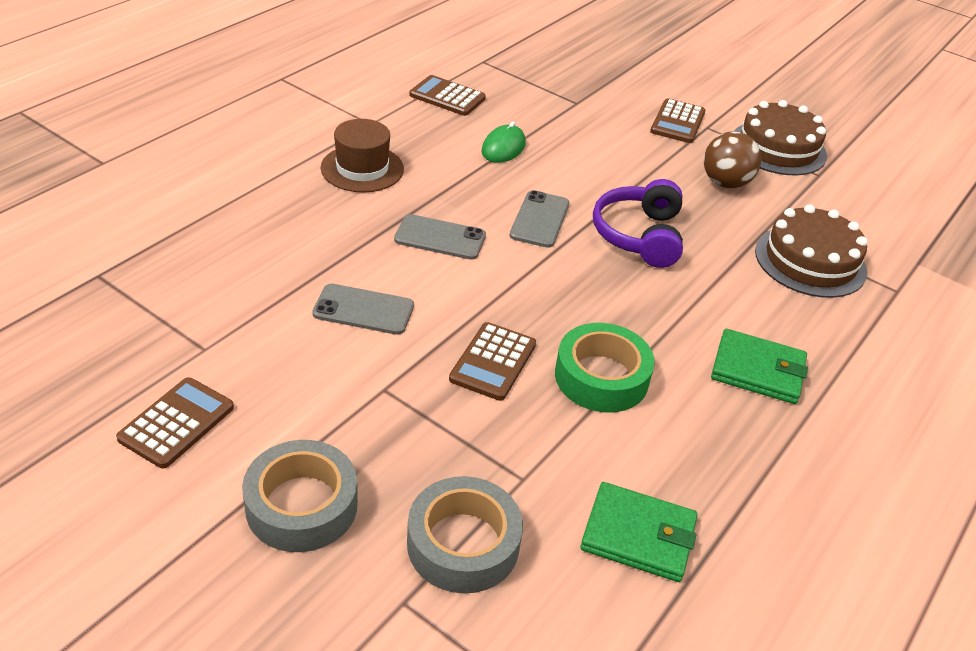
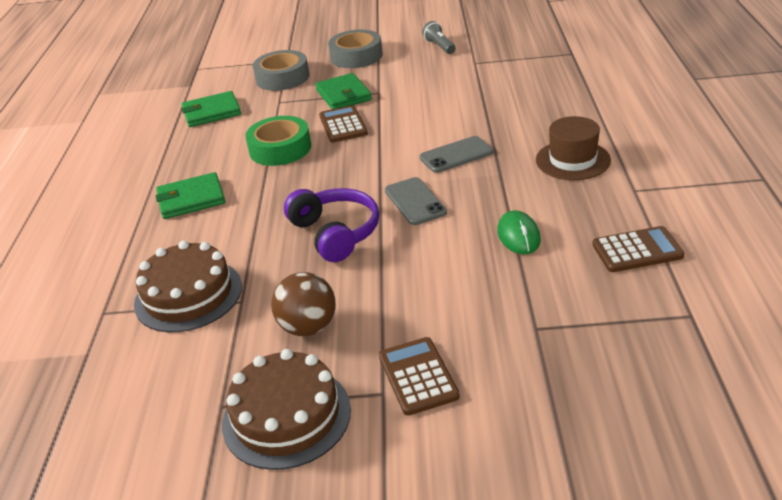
camera: 150 degrees right, 5 degrees down
(176, 423) = (439, 46): brown calculator -> grey flashlight
(363, 310) = (436, 107): grey phone -> none
(429, 419) = (343, 95): none -> green wallet

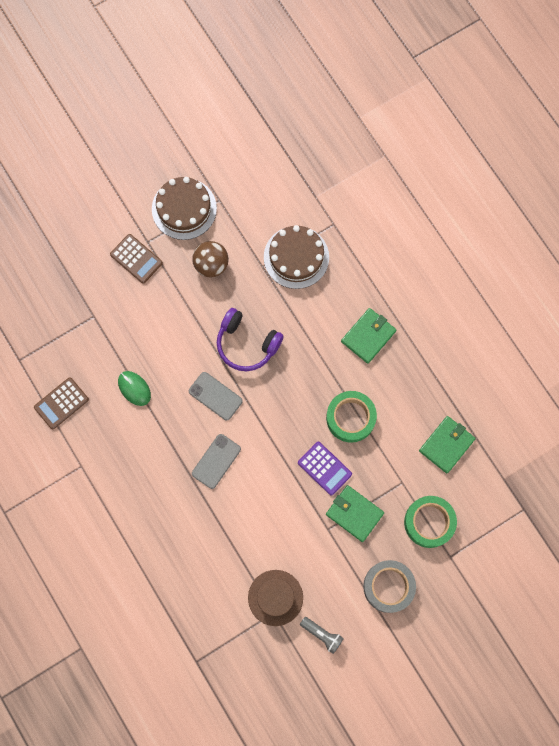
camera: 145 degrees right, 40 degrees up
(282, 78) = (429, 522): grey tape -> green tape
(343, 125) = (324, 468): brown calculator -> purple calculator
(572, 160) = (133, 486): brown hat -> brown hat (275, 597)

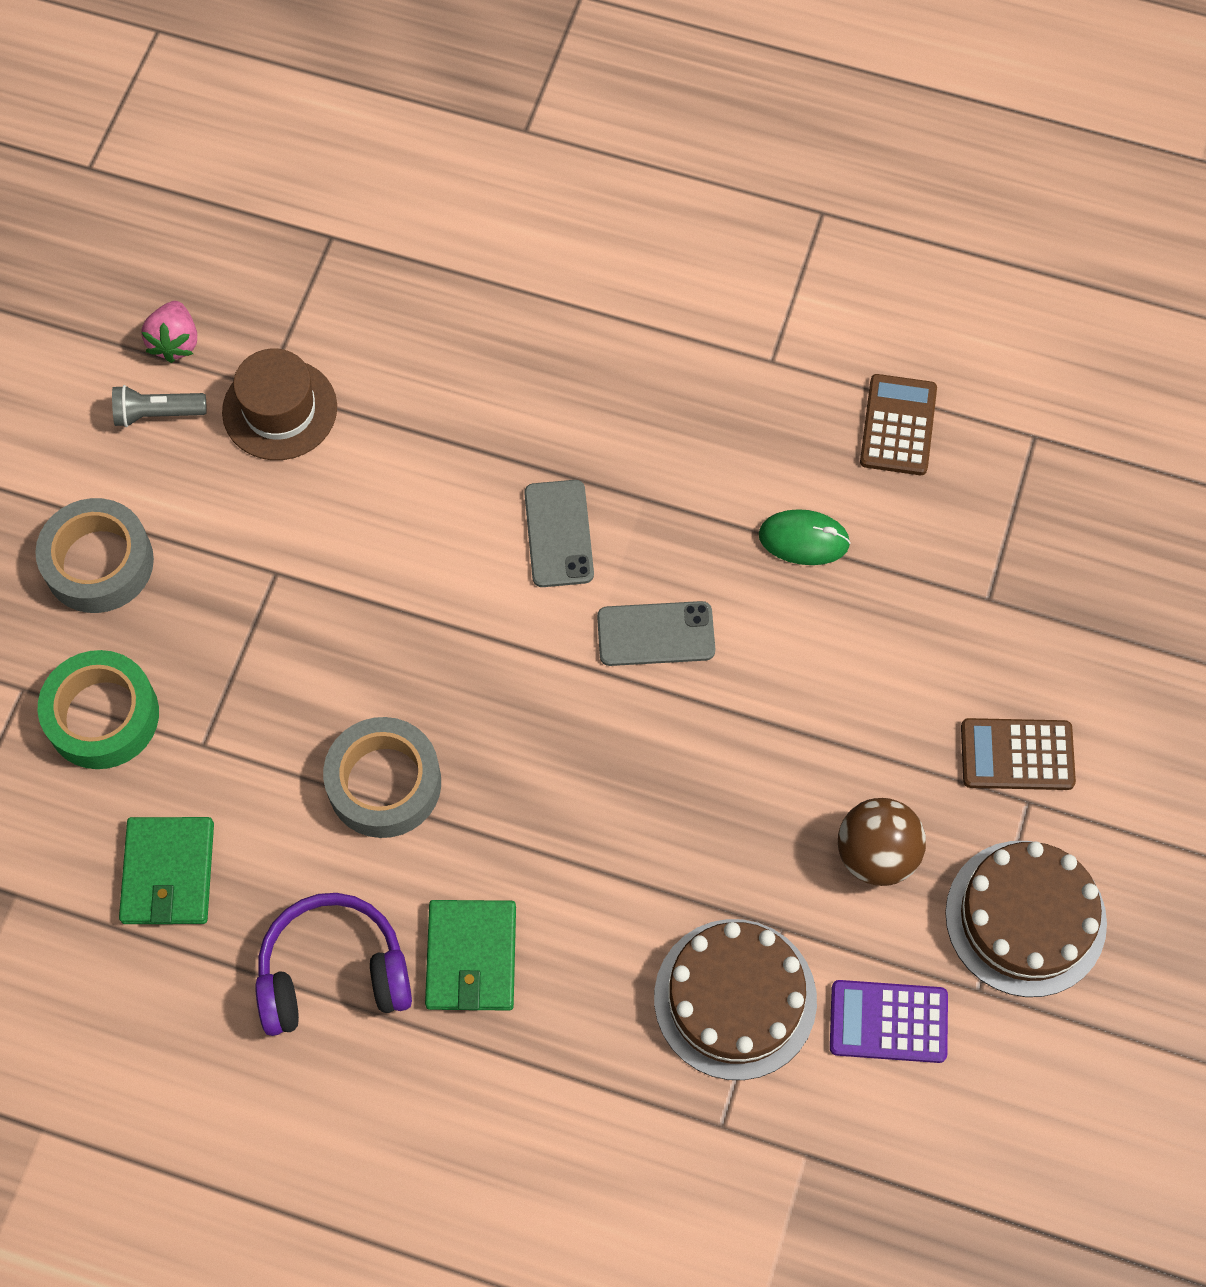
camera: 140 degrees right, 10 degrees down
(247, 344) = (682, 764): purple headphones -> purple headphones (333, 974)
(292, 662) = (175, 342): none -> pink strawberry
(324, 468) = (361, 663): purple calculator -> purple calculator (888, 1022)
(350, 418) = (384, 783): green tape -> grey tape
(354, 513) = (249, 631): green wallet -> none

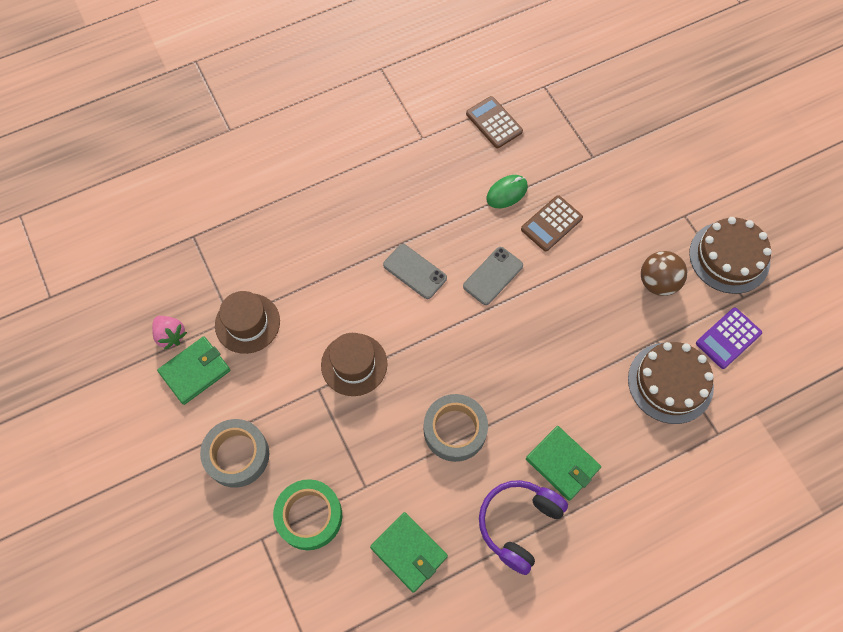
camera: 45 degrees left, 0 degrees up
(157, 414) = (195, 371): grey flashlight -> green wallet
(351, 582) = (354, 364): none -> brown hat
(1017, 755) = (663, 203): brown calculator -> brown calculator (551, 224)

